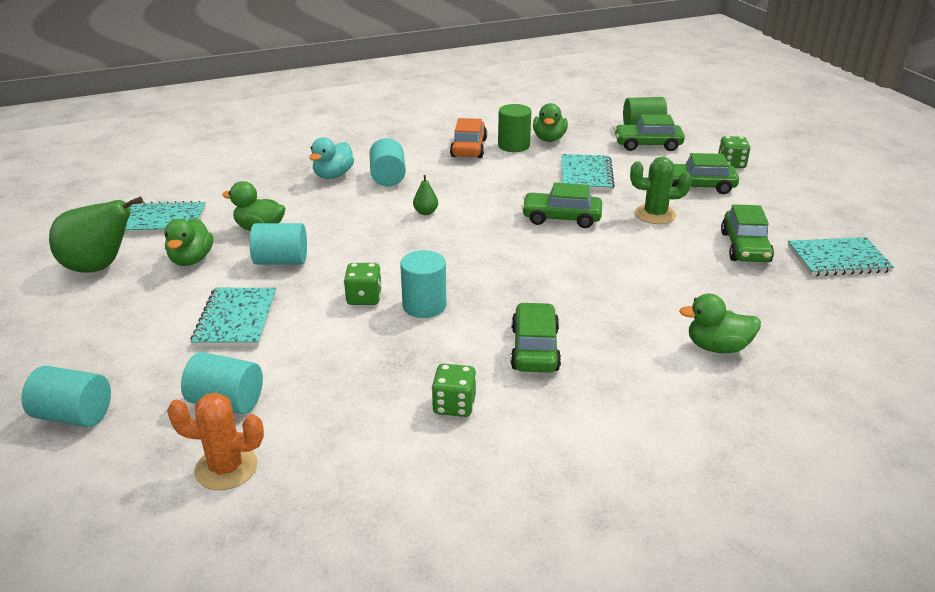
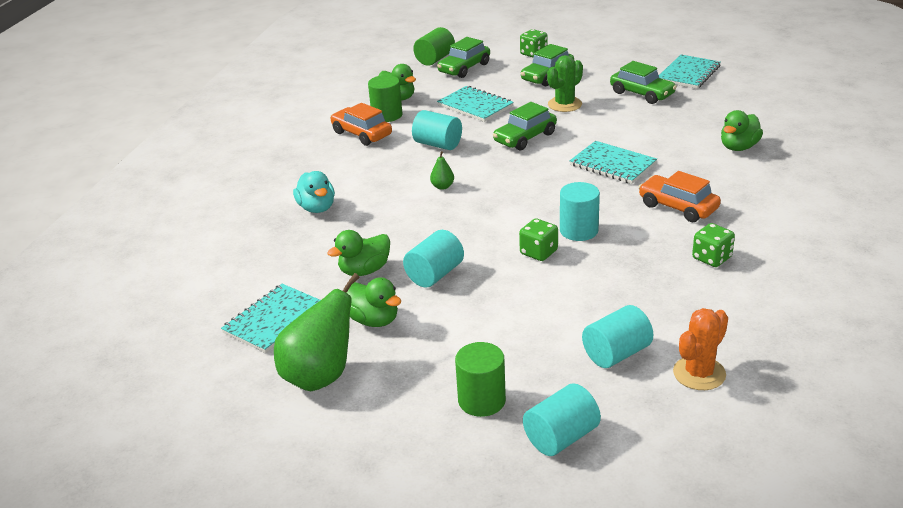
camera: 50 degrees left, 0 degrees up
(107, 353) = (481, 400): none -> green cylinder
(236, 319) = (502, 320): turquoise notebook -> turquoise notebook (613, 164)
(388, 177) = (359, 184): turquoise cylinder -> turquoise cylinder (438, 144)
(534, 349) = (678, 207): green car -> orange car

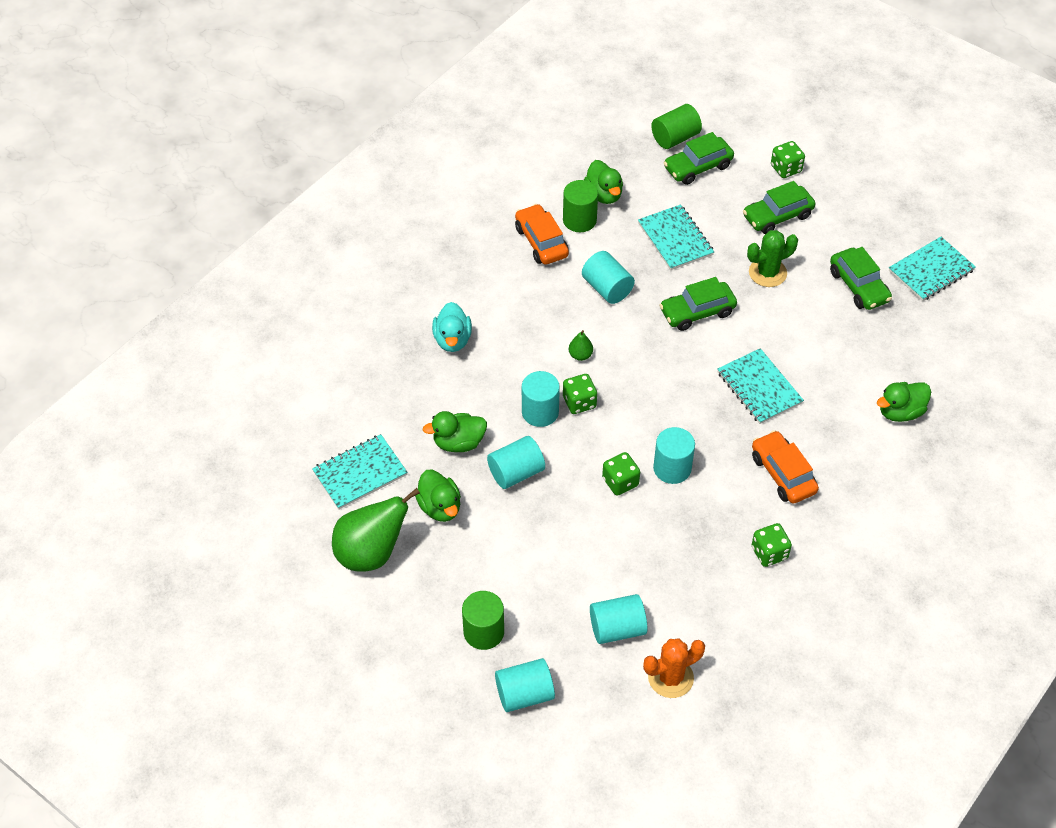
camera: 20 degrees right, 20 degrees up
(430, 229) = (540, 412): none -> turquoise cylinder
(462, 214) = (579, 402): none -> green dice

